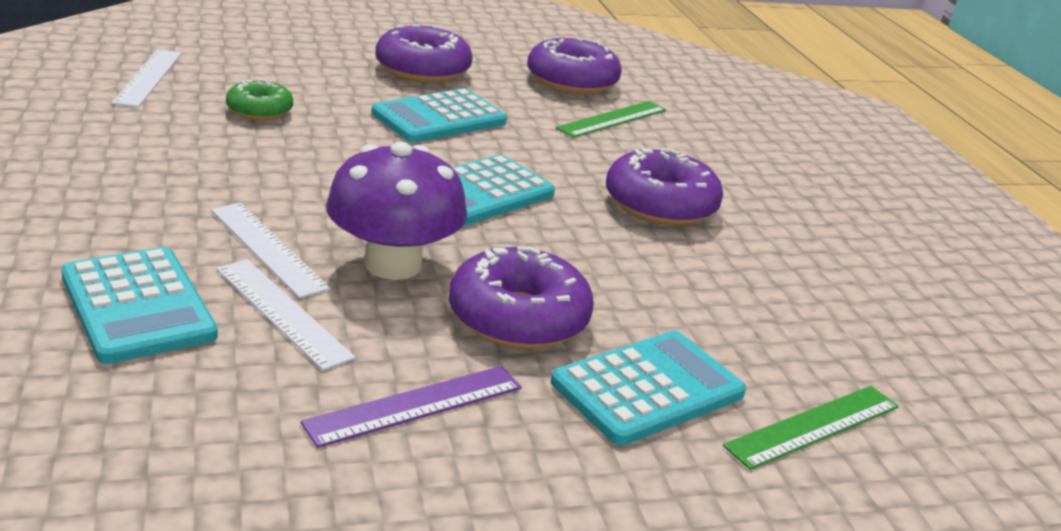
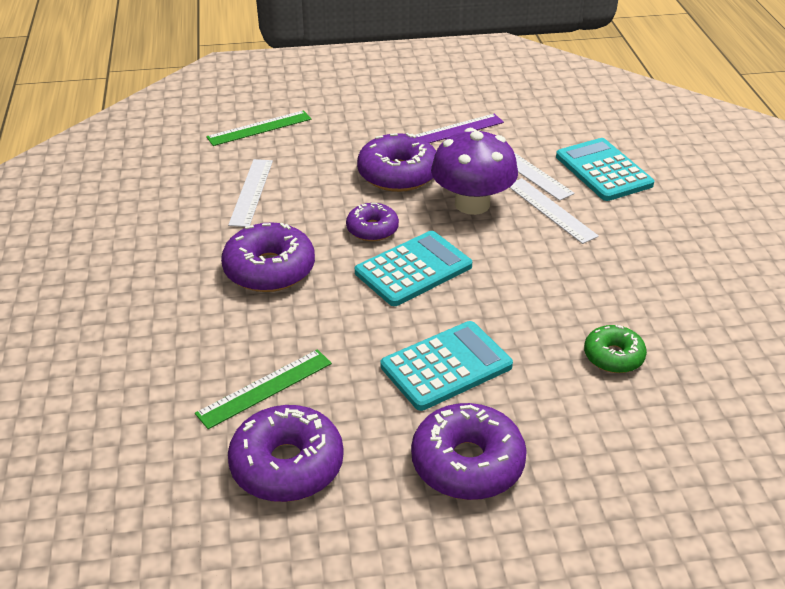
camera: 170 degrees left, 10 degrees up
(148, 77) = (740, 399): white ruler -> white ruler (251, 192)
(543, 239) = (372, 229): none -> purple donut
(648, 388) = (336, 141): turquoise calculator -> none

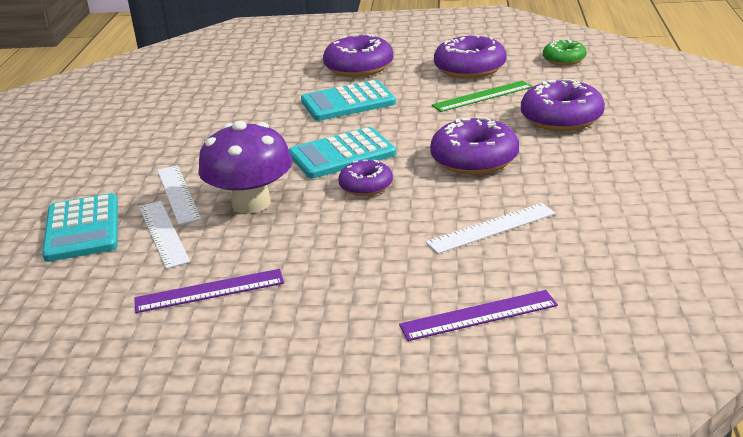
camera: 165 degrees left, 10 degrees down
(251, 192) = (491, 228): white ruler -> white ruler turned 45 degrees clockwise
(259, 128) = (478, 315): green ruler -> purple ruler
(398, 174) = (313, 238): purple donut -> purple donut (561, 118)
(613, 356) = (226, 103): green donut -> green donut (564, 59)

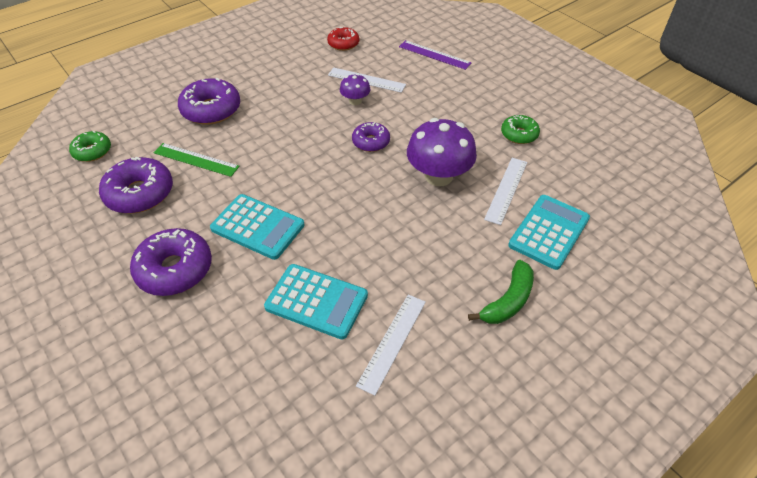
camera: 135 degrees left, 20 degrees up
(82, 174) = (508, 301): none -> green banana
(178, 194) = (467, 219): white ruler -> white ruler (392, 342)
(209, 291) = (519, 134): purple ruler -> green donut
(342, 154) = (343, 176): turquoise calculator -> turquoise calculator (316, 301)
(455, 203) = (355, 101): none -> purple mushroom
(474, 159) = (299, 118): purple donut -> none
(615, 244) = (343, 44): none -> red donut

